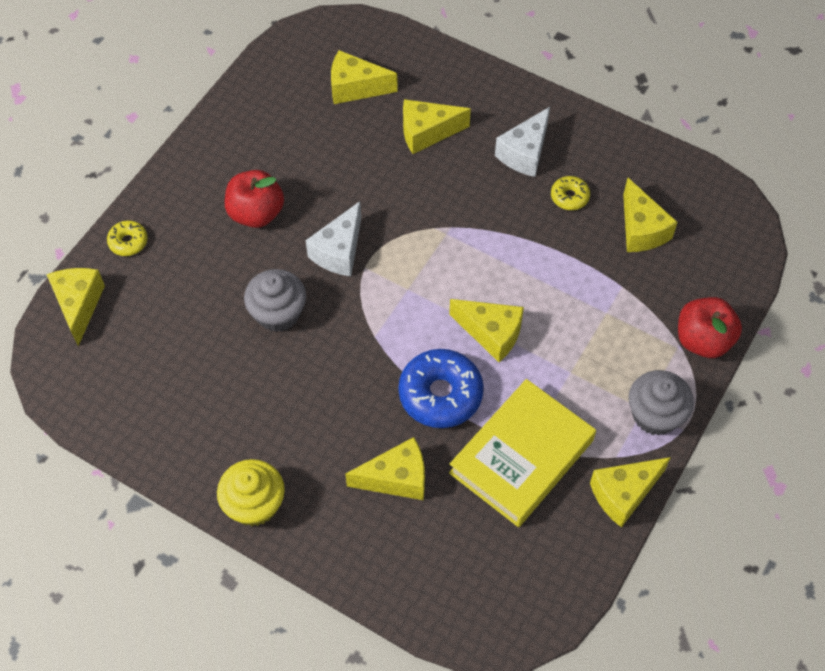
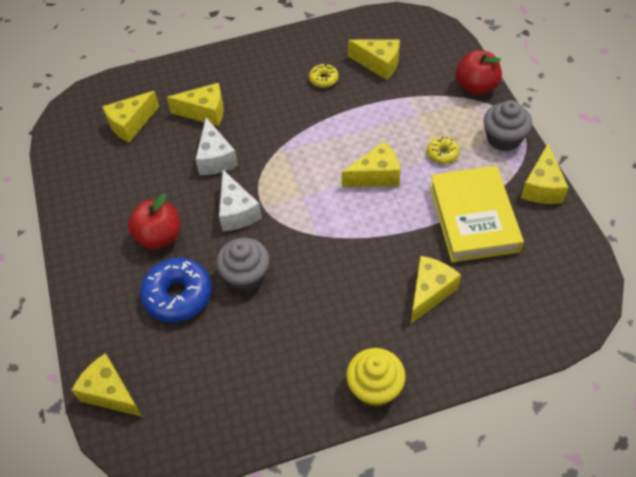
camera: 45 degrees left, 5 degrees down
(128, 242) = (95, 326): yellow donut -> yellow donut (442, 154)
(427, 133) = (205, 112): yellow cheese -> yellow cheese turned 120 degrees counterclockwise
(440, 394) = (392, 229): blue donut -> blue donut (178, 295)
(525, 153) = (272, 78): white cheese -> white cheese (216, 158)

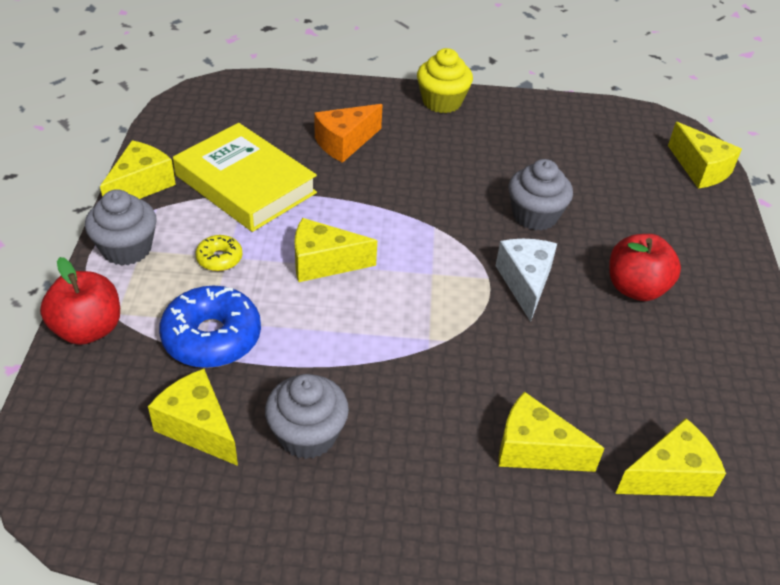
camera: 165 degrees left, 10 degrees down
(178, 295) = (619, 222): blue donut -> blue donut (212, 337)
(216, 158) = (535, 364): white cheese -> none
(323, 79) = (307, 435): yellow donut -> grey cupcake
(429, 292) = (345, 143): yellow cheese -> orange cheese
(473, 218) = (245, 184): yellow book -> yellow book turned 60 degrees counterclockwise

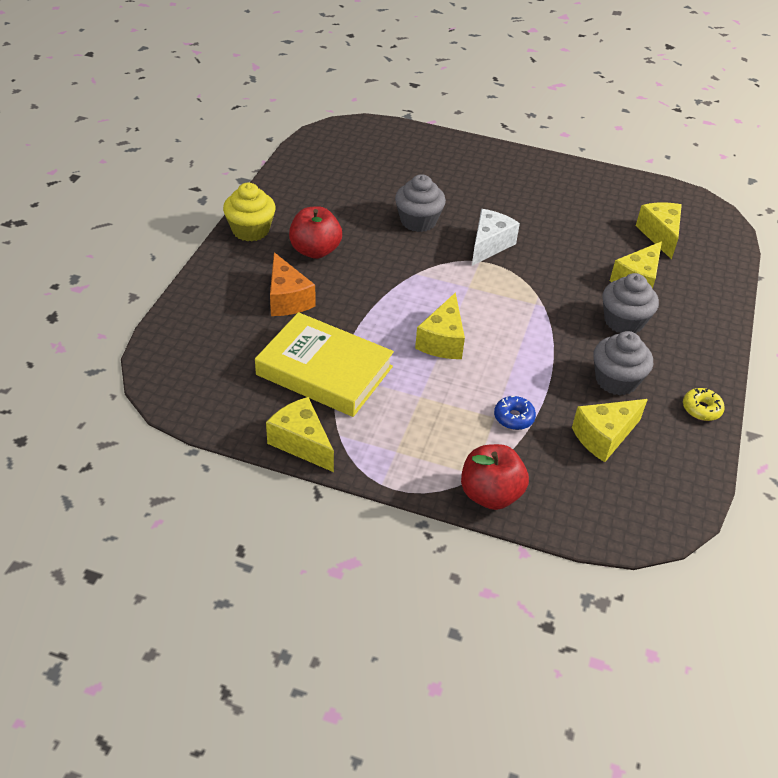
camera: 75 degrees left, 0 degrees up
(126, 249) = (392, 461): grey cupcake -> grey cupcake (623, 321)
(212, 337) = (514, 417): blue donut -> blue donut, size x0.51
(219, 258) = (421, 401): yellow donut -> yellow donut (701, 409)
(245, 184) = (324, 371): yellow book -> yellow book turned 60 degrees clockwise
(525, 283) = (489, 245): white cheese -> white cheese turned 105 degrees clockwise
(636, 288) = (505, 199): red apple -> red apple (315, 251)
(700, 169) = (391, 133): yellow cheese -> none

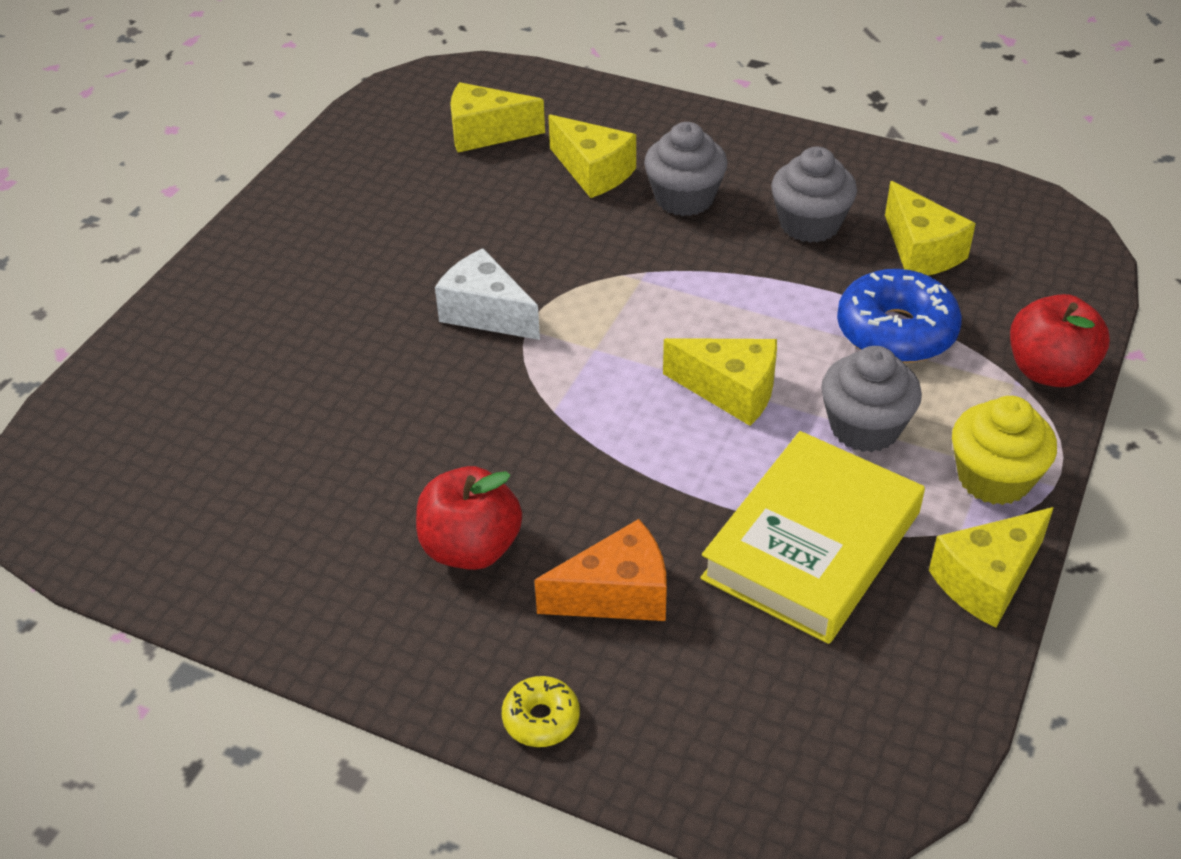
camera: 80 degrees left, 0 degrees up
(250, 230) = (386, 654): yellow cupcake -> yellow cupcake (994, 478)
(418, 221) = (401, 395): grey cupcake -> grey cupcake (865, 427)
(514, 417) = (896, 331): blue donut -> blue donut, size x1.97
(701, 409) = (858, 161): yellow donut -> yellow donut (541, 718)

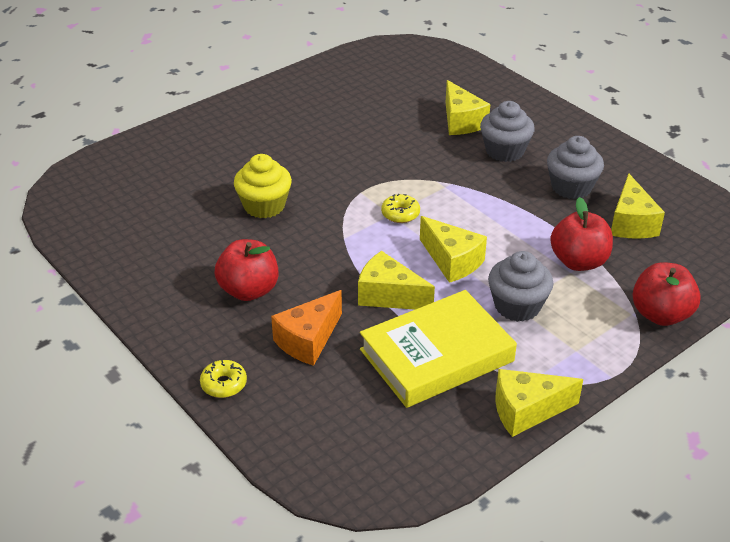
camera: 25 degrees right, 5 degrees down
(486, 133) = (414, 84): yellow cheese -> yellow cheese (388, 296)
(486, 313) = (344, 177): white cheese -> none
(608, 343) = (400, 214): none -> yellow donut
(616, 594) = (308, 340): orange cheese -> orange cheese turned 120 degrees clockwise
(896, 331) = (578, 262): blue donut -> red apple
(994, 478) = (576, 360): yellow cupcake -> yellow cupcake (264, 206)

